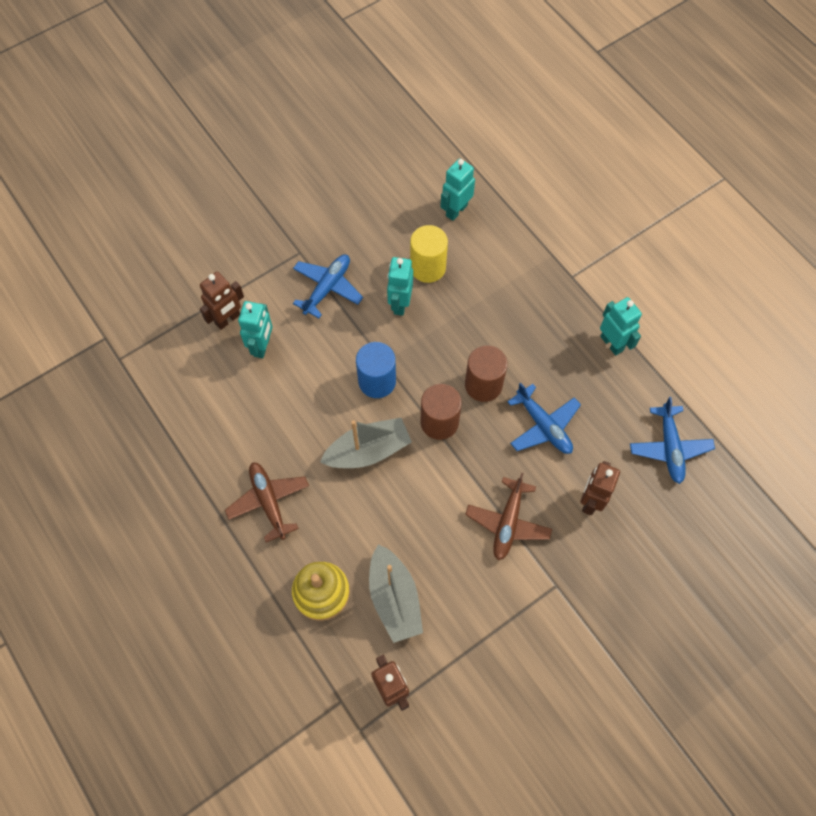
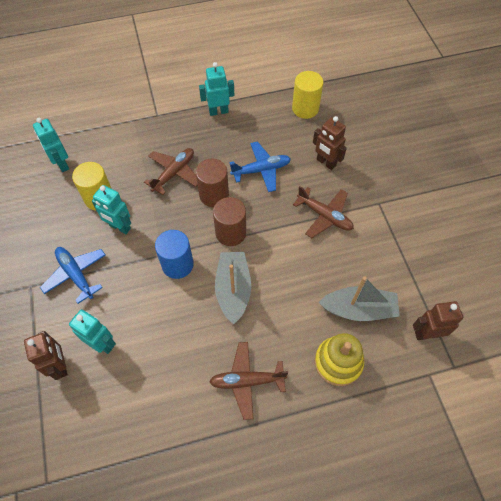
camera: 70 degrees left, 5 degrees down
(495, 330) = (174, 173): none -> brown plane
(669, 447) = (305, 108): blue plane -> yellow cylinder

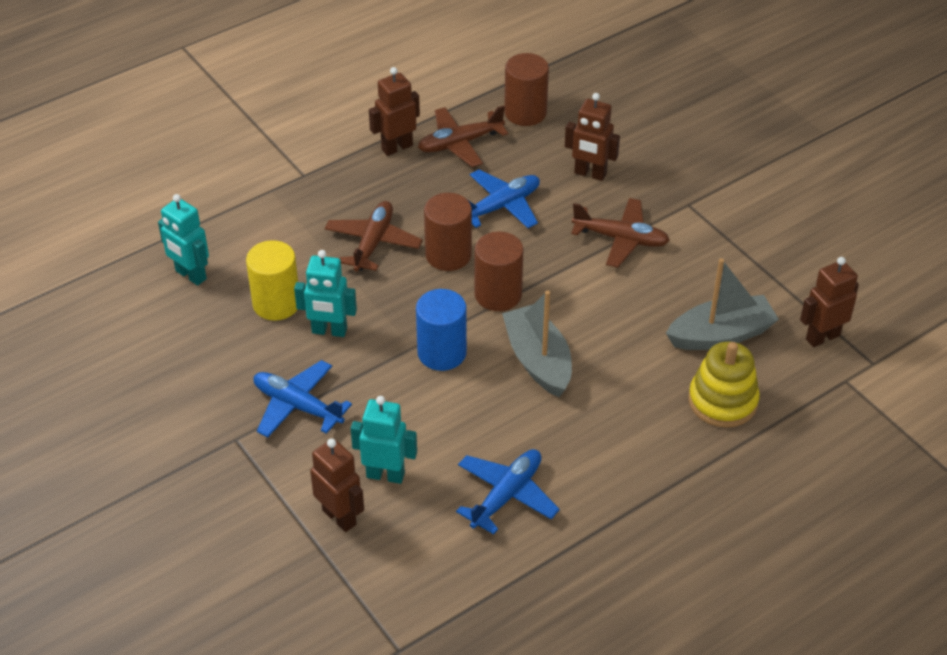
camera: 20 degrees left, 15 degrees down
(167, 386) = (506, 495): none -> blue plane
(218, 111) = (397, 147): turquoise robot -> brown robot
(247, 381) = (612, 457): brown plane -> brown plane (460, 143)
(305, 108) = (525, 113): yellow cylinder -> brown cylinder

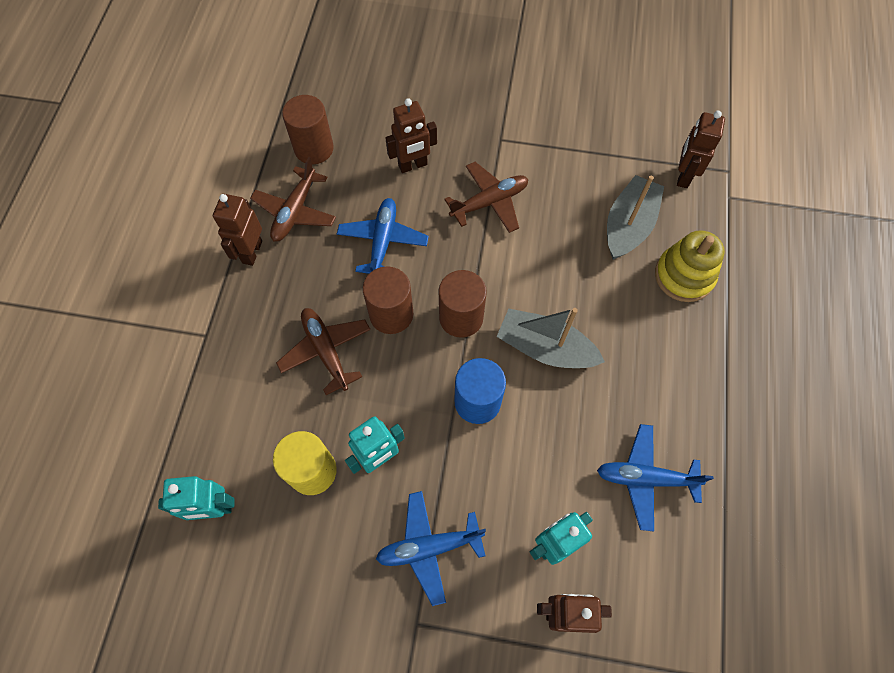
camera: 45 degrees left, 20 degrees up
(506, 495) = (645, 478): blue plane -> blue plane turned 75 degrees counterclockwise

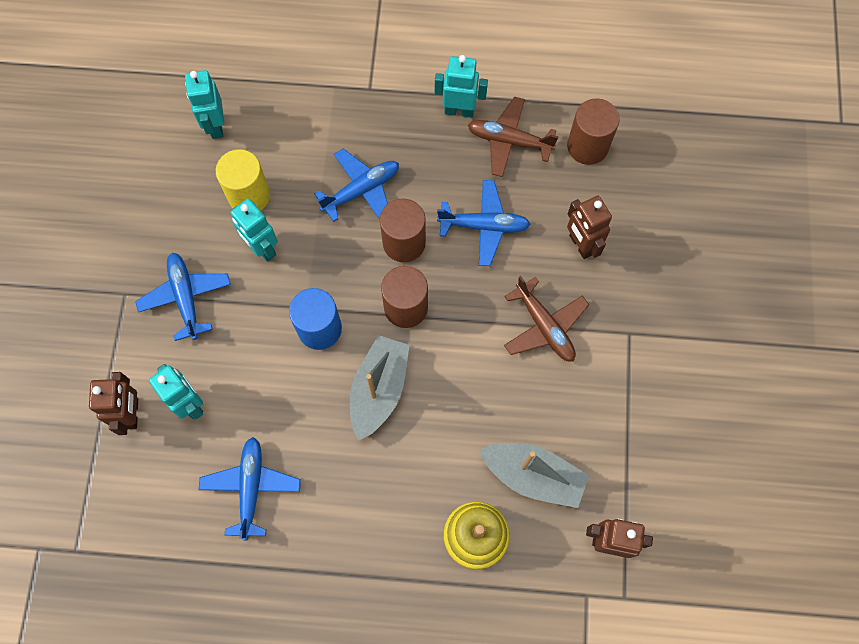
camera: 85 degrees right, 5 degrees up
(252, 252) = (459, 110): brown robot -> turquoise robot
(326, 351) = (361, 190): brown plane -> blue plane

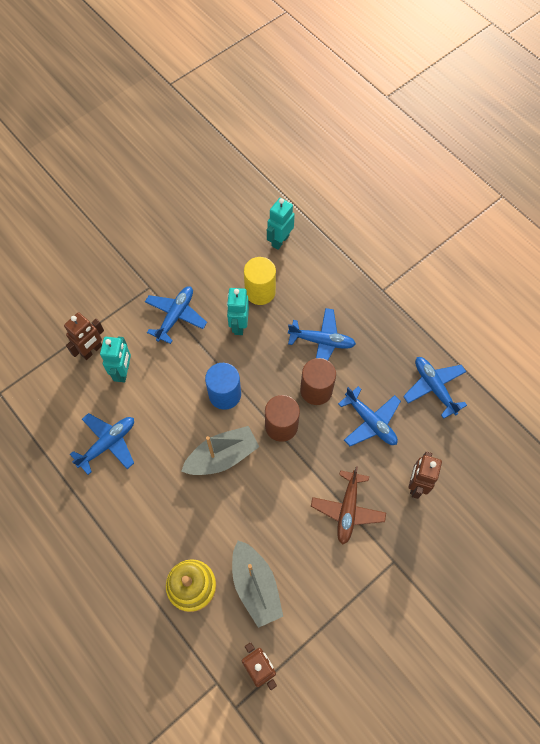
camera: 45 degrees right, 5 degrees down
(459, 110) = (421, 345): turquoise robot -> none
(509, 141) = (434, 387): brown plane -> blue plane
(587, 146) = (479, 432): brown cylinder -> none

